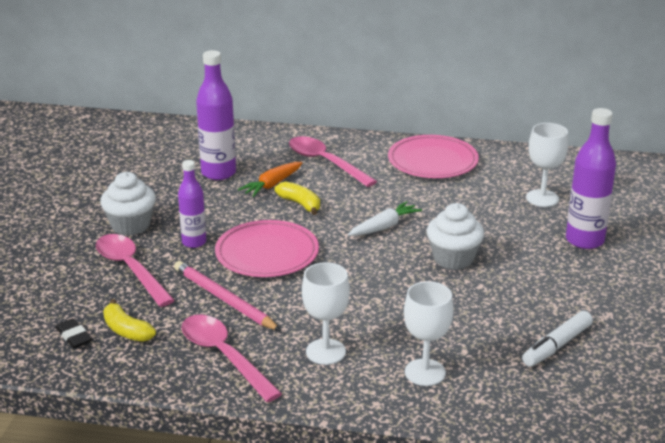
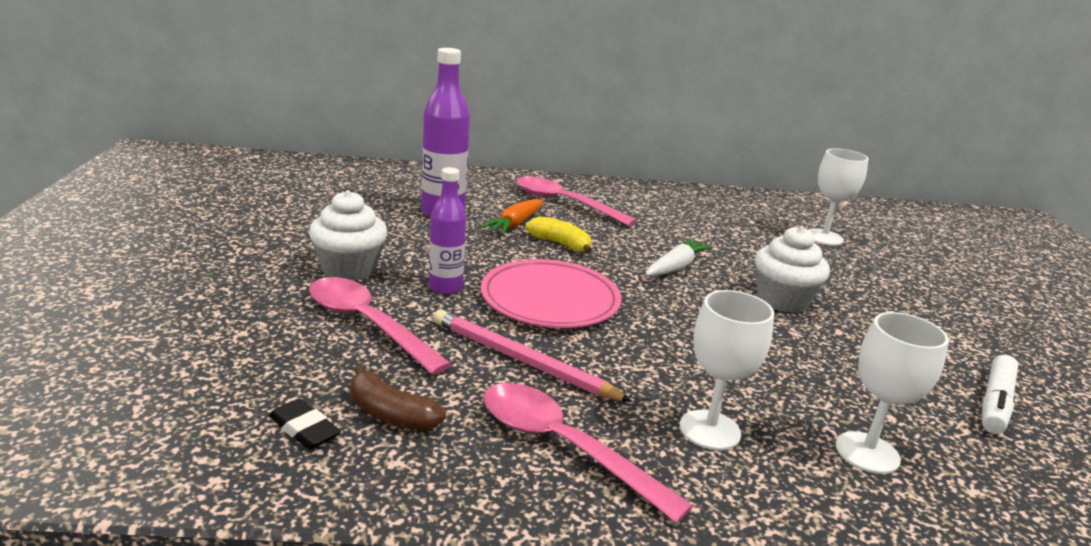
camera: 15 degrees left, 5 degrees down
(126, 330) = (391, 414): yellow banana -> brown banana
(432, 161) = (681, 203): pink plate -> none
(584, 240) = (906, 278): purple bottle -> none

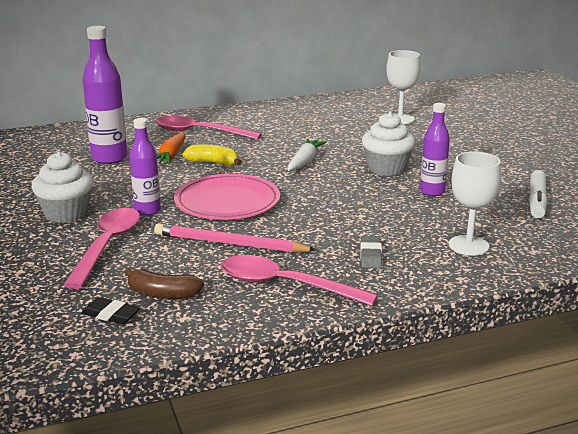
camera: 15 degrees left, 0 degrees up
(367, 324) = (107, 246): pink spoon -> pink spoon turned 75 degrees clockwise
(709, 430) = (370, 255): white goblet -> grey eraser
(836, 349) = (432, 192): none -> purple bottle

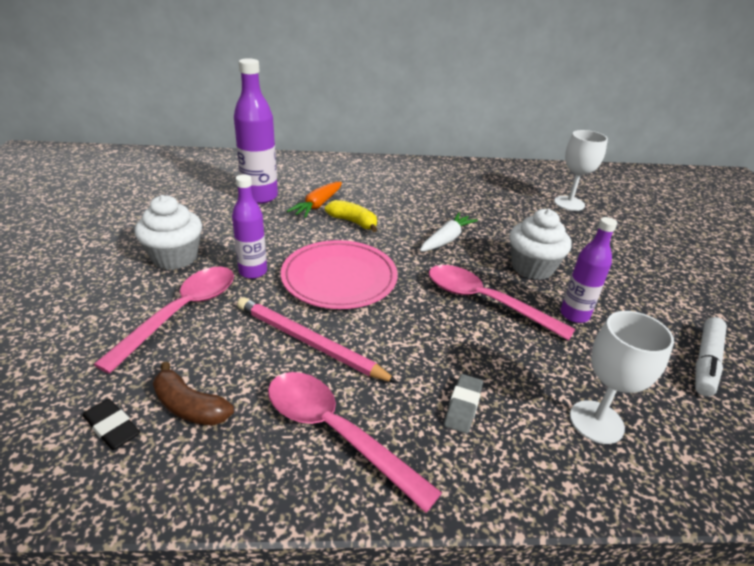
camera: 15 degrees right, 10 degrees up
(199, 132) = (360, 182): pink spoon -> pink spoon (485, 302)

